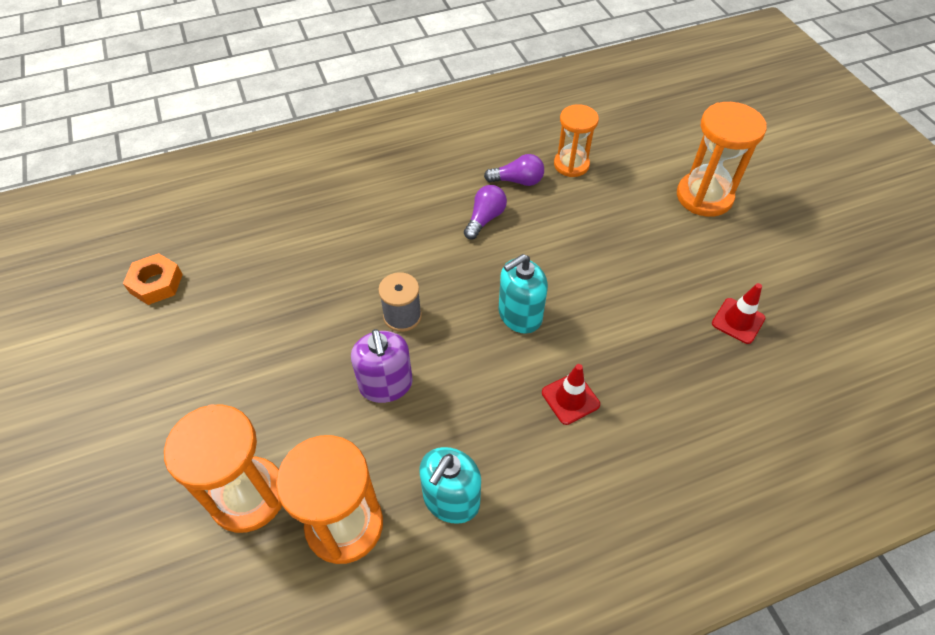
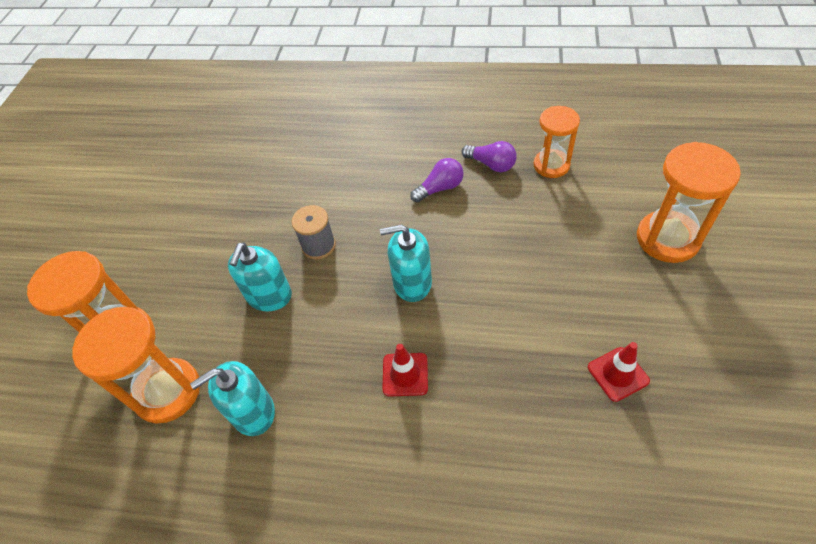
camera: 35 degrees right, 0 degrees up
(156, 283) = (171, 155): orange nut -> none
(386, 385) = (269, 296): purple soap dispenser -> turquoise soap dispenser

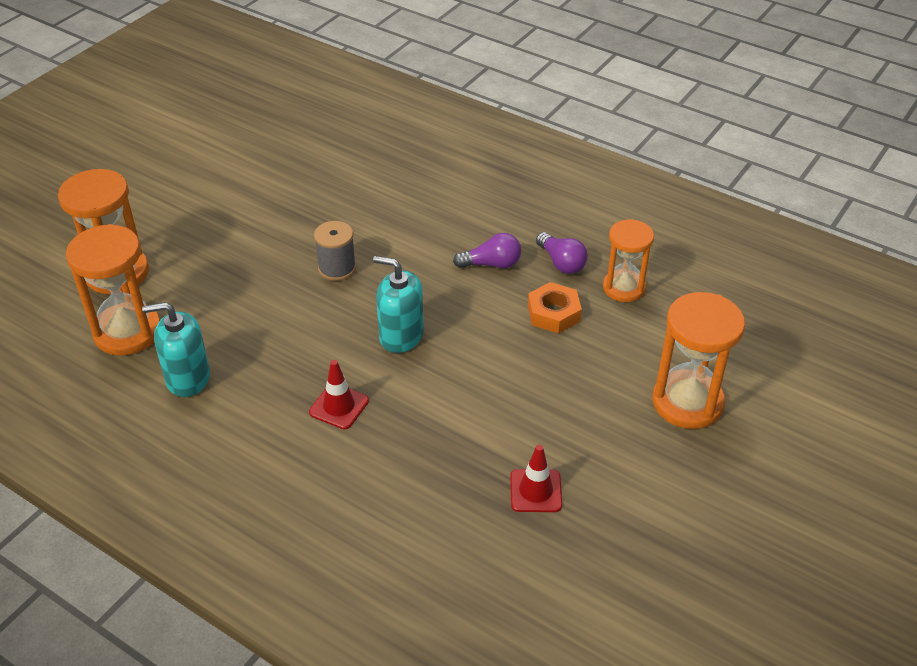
camera: 20 degrees right, 10 degrees down
(269, 296) = (263, 292): turquoise soap dispenser -> none
(516, 209) = (553, 313): none -> orange nut

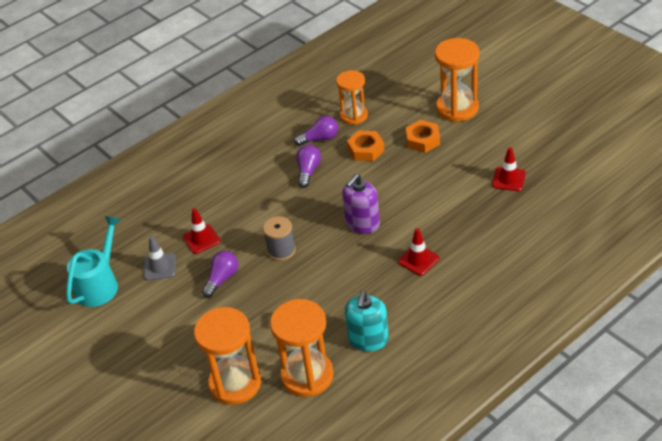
camera: 70 degrees left, 0 degrees up
(262, 138) = (99, 284): none -> turquoise watering can
(281, 228) = (222, 279): none -> purple light bulb
(295, 175) = (160, 267): none -> grey traffic cone
(345, 197) = (201, 239): none -> red traffic cone
(401, 336) = (362, 223): turquoise soap dispenser -> purple soap dispenser
(595, 372) = (423, 140): none -> orange nut

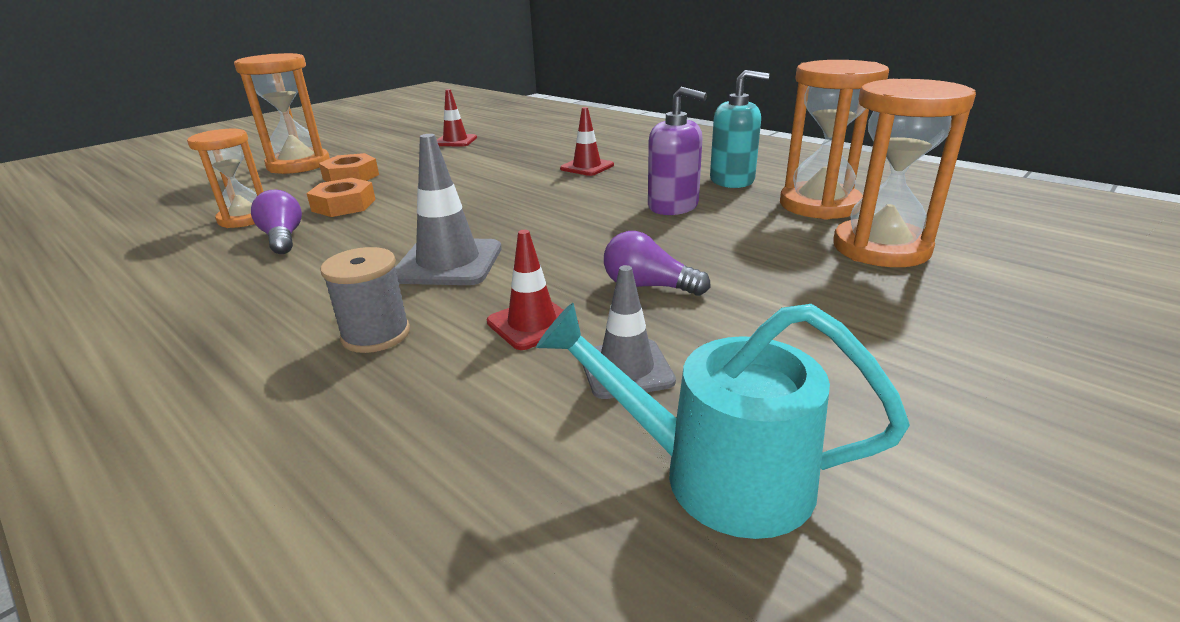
camera: 100 degrees left, 15 degrees down
(270, 206) = (448, 263): none -> grey traffic cone
(281, 250) = (569, 243): grey spool -> grey spool (376, 335)
(308, 171) = (368, 240): purple light bulb -> none
(362, 223) = (513, 196): purple soap dispenser -> purple soap dispenser (673, 206)

